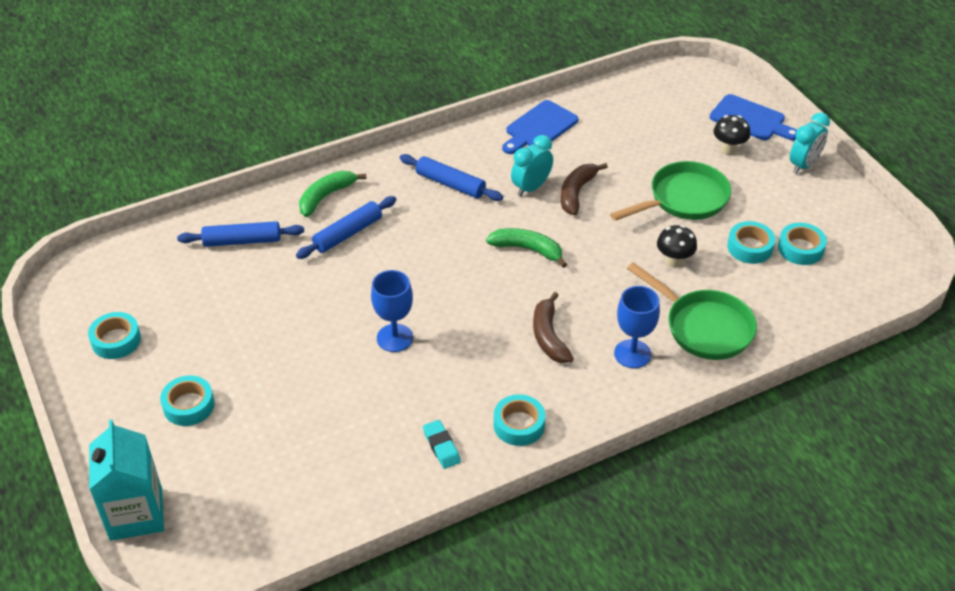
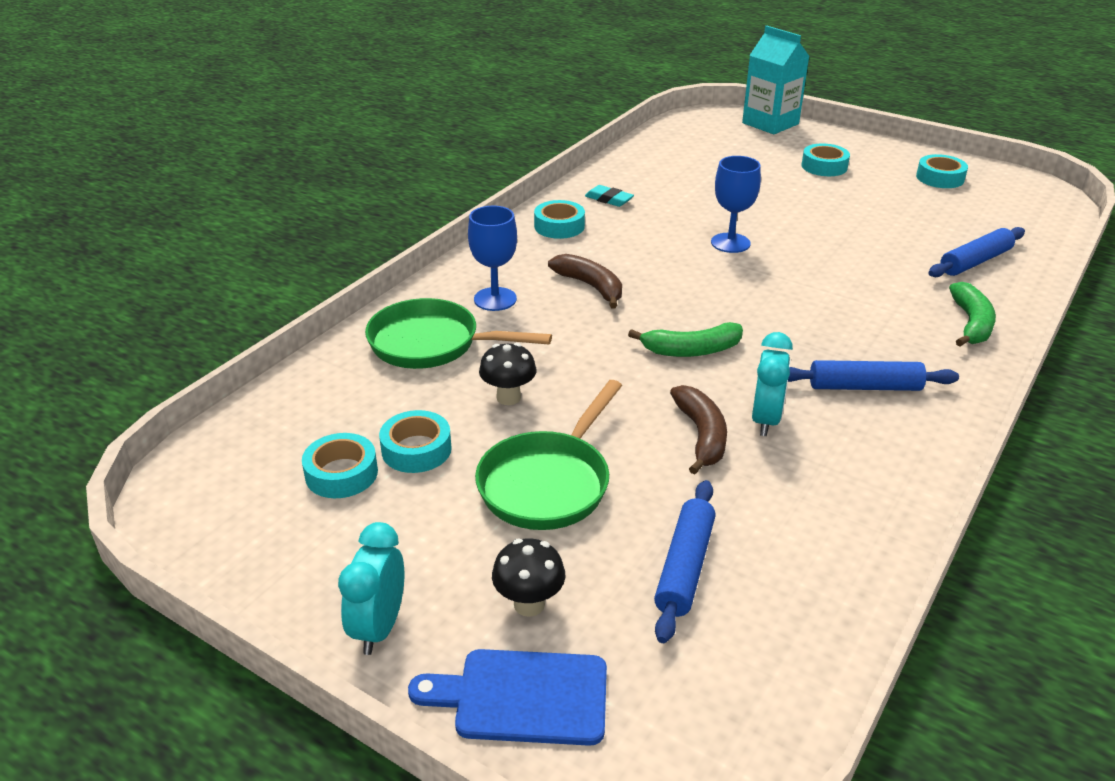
camera: 150 degrees right, 10 degrees down
(348, 233) = (893, 300): blue rolling pin -> blue rolling pin (685, 567)
(539, 127) = (855, 515): blue cutting board -> none

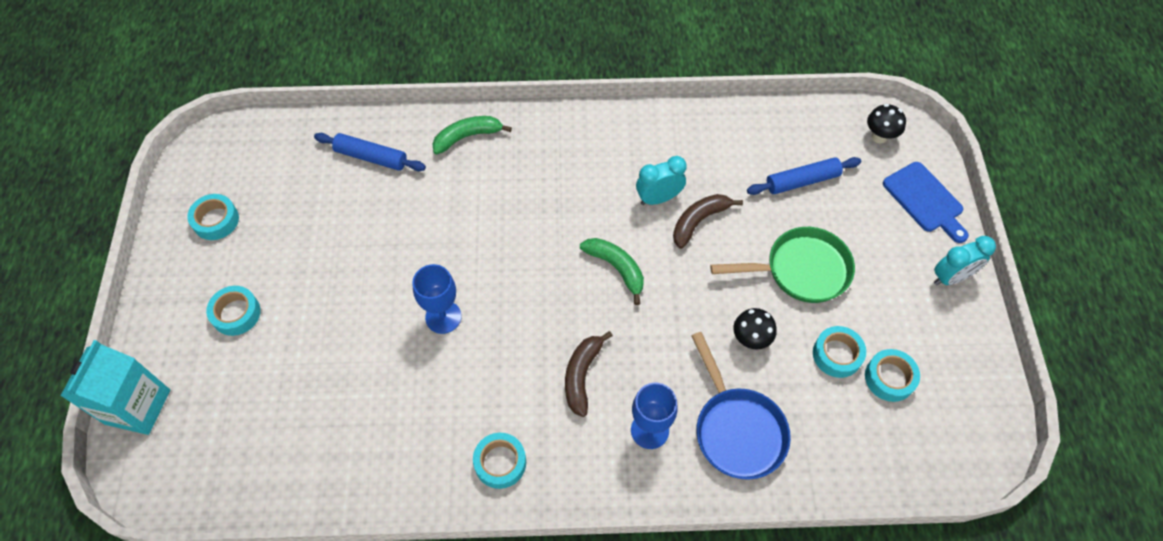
camera: 125 degrees left, 25 degrees up
(432, 344) = (737, 430): green pan -> blue pan
(529, 604) = (881, 228): black mushroom -> black mushroom (879, 137)
(609, 199) = (419, 454): turquoise eraser -> none
(864, 387) = (585, 165): blue rolling pin -> none

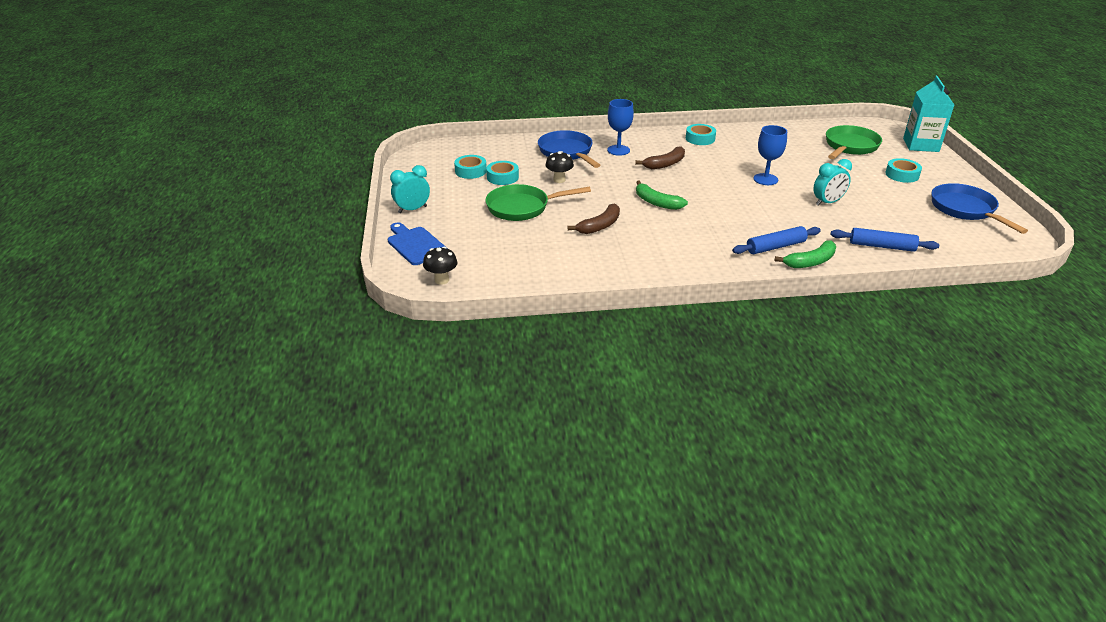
camera: 175 degrees right, 25 degrees down
(216, 220) = (965, 210): turquoise tape -> blue pan
(258, 410) = (850, 146): none -> green pan
(582, 375) = (665, 164): brown banana -> brown banana turned 45 degrees clockwise
(658, 198) = (634, 236): turquoise clock -> turquoise clock (827, 202)
(802, 181) = (516, 250): blue rolling pin -> blue rolling pin (775, 247)

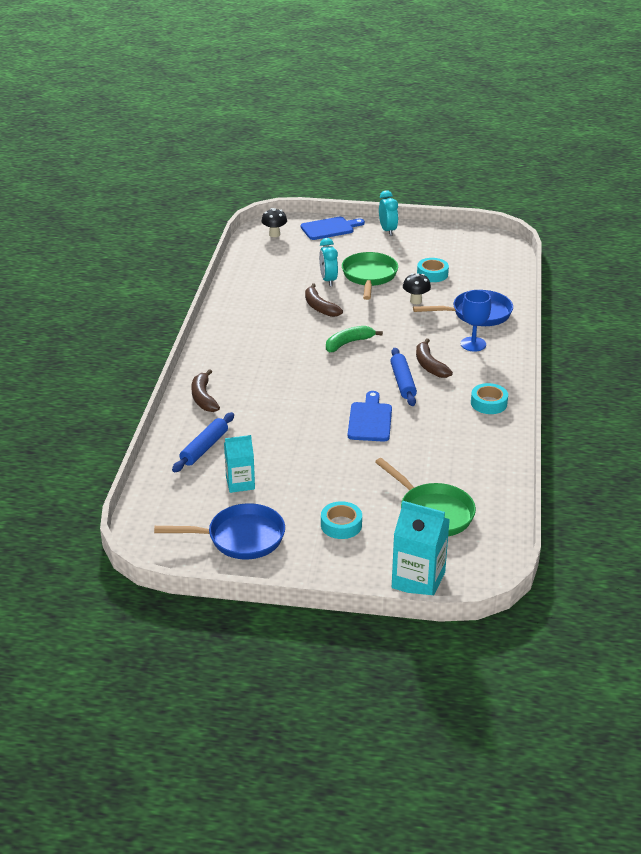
camera: 105 degrees right, 0 degrees up
(470, 171) = (451, 260): turquoise tape -> none
(765, 179) = (370, 420): blue goblet -> blue cutting board
(775, 247) = (237, 386): blue rolling pin -> blue rolling pin (402, 382)
(810, 262) = (203, 398): green banana -> brown banana
(827, 202) = (302, 444): turquoise clock -> turquoise clock (328, 280)
(906, 221) = (240, 483): none -> turquoise carton

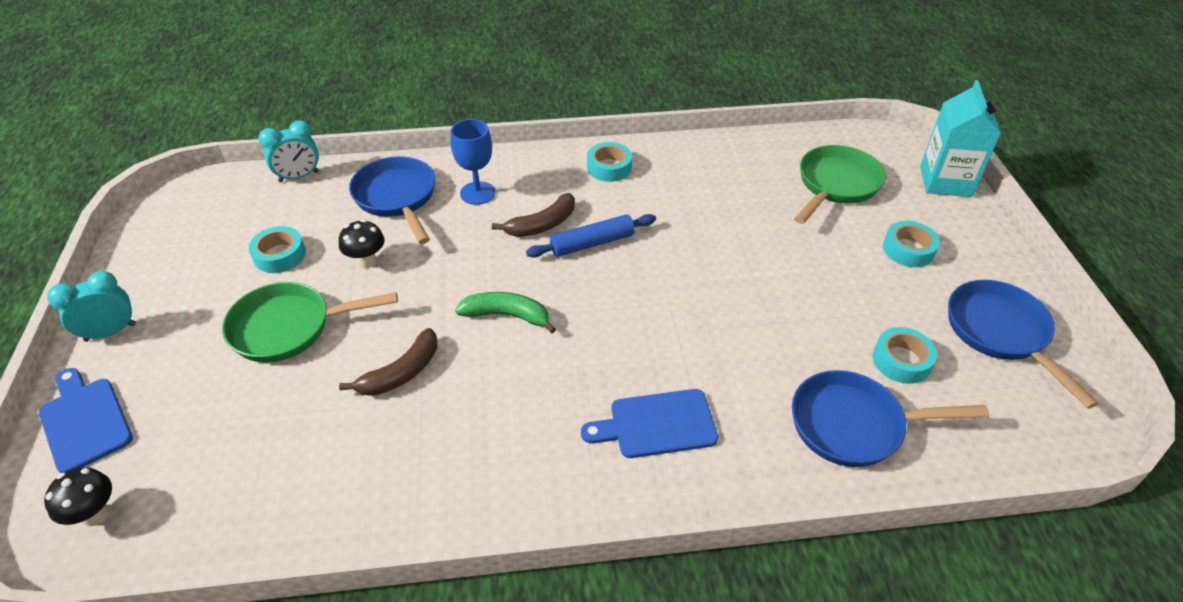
camera: 105 degrees left, 10 degrees up
(203, 398) = (729, 466): brown banana -> none
(204, 448) = (854, 425): blue rolling pin -> blue pan
(240, 483) = (901, 361): turquoise carton -> turquoise tape
(328, 280) = (303, 380): turquoise clock -> turquoise clock (299, 177)
(348, 343) = (507, 315): green banana -> green banana turned 150 degrees clockwise
(370, 420) = (692, 260): blue cutting board -> blue cutting board (657, 425)

